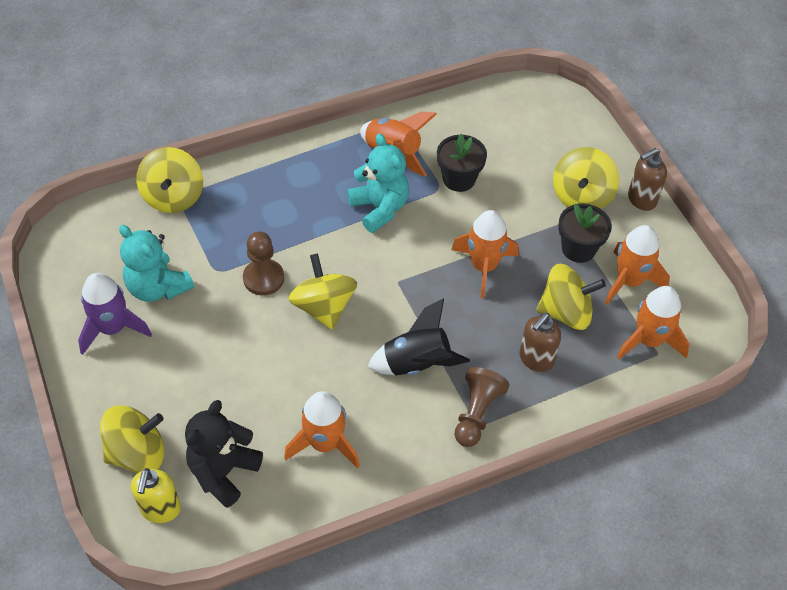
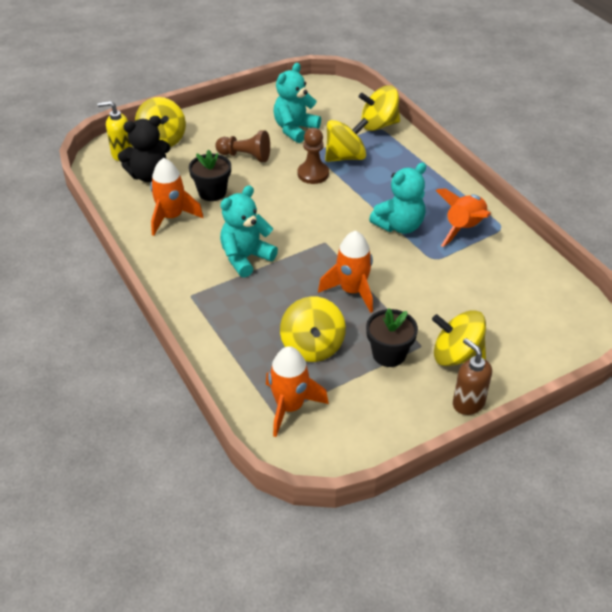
camera: 85 degrees right, 10 degrees down
(113, 328) = (257, 116): purple rocket -> none
(223, 472) = (149, 175): black teddy bear -> black teddy bear turned 135 degrees clockwise
(323, 307) = (292, 205): yellow spinning top -> yellow spinning top (345, 157)
(417, 363) = (246, 258): black rocket -> turquoise teddy bear
(459, 179) = (449, 270): black flower pot -> black flower pot (212, 192)
(476, 413) = (201, 294): brown pawn -> brown pawn (245, 156)
(536, 359) = (258, 328): brown soap dispenser -> none
(629, 281) = (358, 392): orange rocket -> none

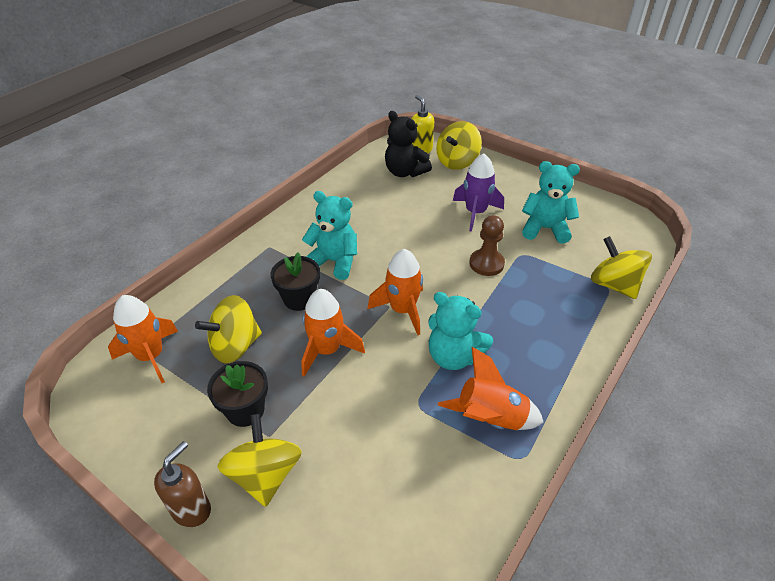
camera: 65 degrees right, 0 degrees up
(171, 217) = (360, 202): orange rocket -> orange rocket (402, 310)
(212, 192) = (409, 212): black flower pot -> black flower pot (299, 299)
(245, 156) = (475, 213): brown pawn -> purple rocket
(345, 157) = (534, 277): yellow spinning top -> none

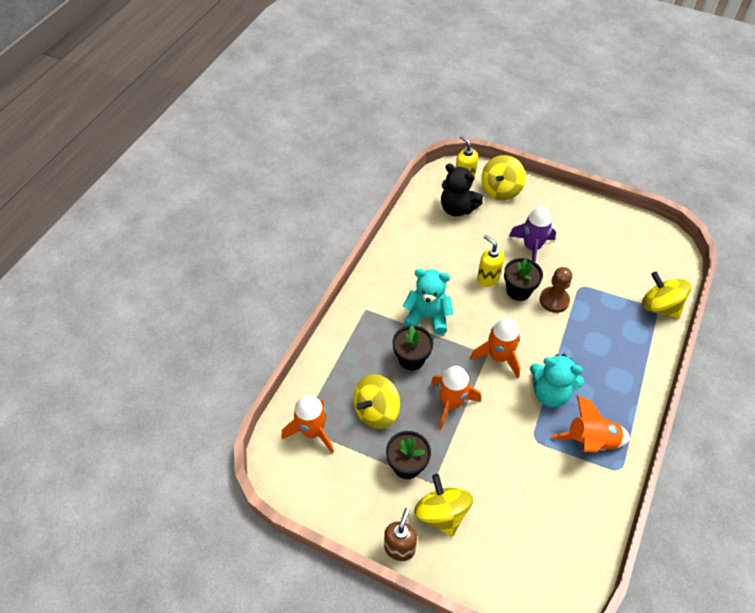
camera: 10 degrees left, 10 degrees up
(416, 235) = (487, 278): none -> yellow soap dispenser
(447, 250) = (518, 290): none -> black flower pot
(545, 229) = (594, 256): turquoise teddy bear -> none

